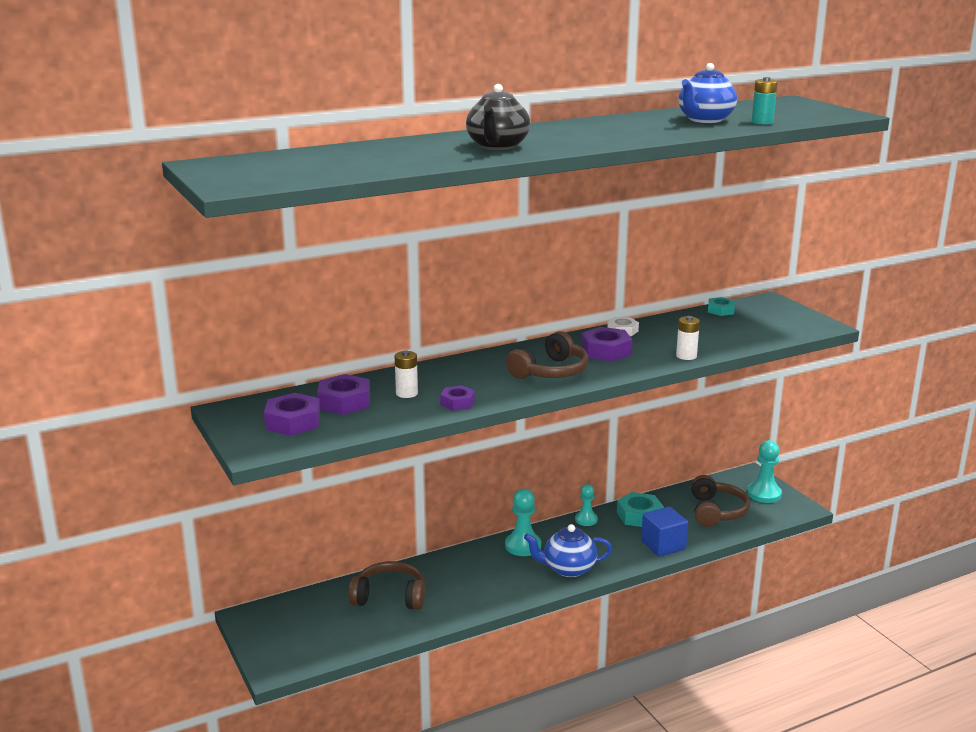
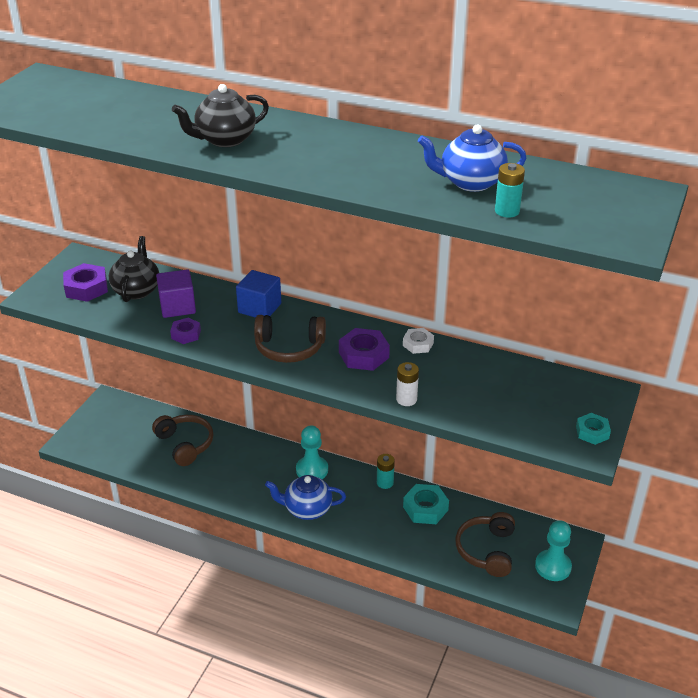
camera: 50 degrees right, 15 degrees up
(344, 402) = (137, 290): purple nut -> black teapot
(406, 393) = (177, 307): white battery -> purple cube
(568, 569) = (307, 509): blue teapot -> blue teapot turned 45 degrees counterclockwise
(586, 520) = (385, 482): turquoise pawn -> turquoise battery
(663, 545) = (397, 544): blue cube -> blue cube (259, 308)
(716, 511) = (486, 550): brown headphones -> brown headphones turned 135 degrees clockwise
(720, 310) = (540, 374): turquoise nut -> turquoise nut (592, 432)

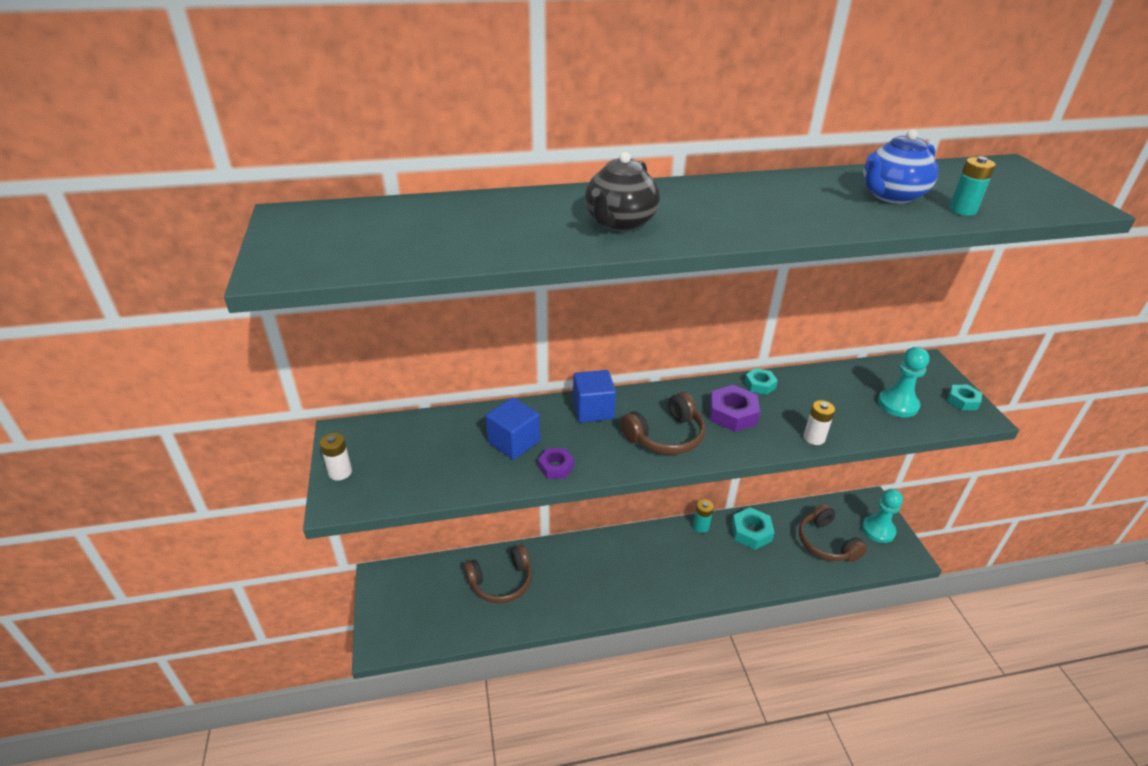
camera: 35 degrees left, 0 degrees up
(51, 280) = (340, 472): none -> white battery
(86, 288) = (392, 464): purple nut -> none
(137, 290) = (451, 443): black teapot -> none
(177, 307) = (513, 442): purple cube -> blue cube
(185, 444) = (501, 582): brown headphones -> brown headphones turned 135 degrees clockwise
(307, 509) = (666, 585): blue teapot -> none
(312, 470) = (634, 546): turquoise pawn -> turquoise pawn (898, 404)
(418, 344) = (760, 385): white nut -> turquoise nut

